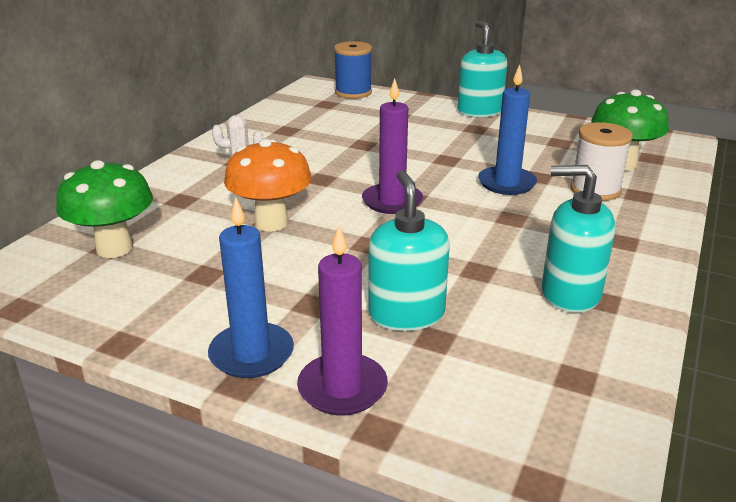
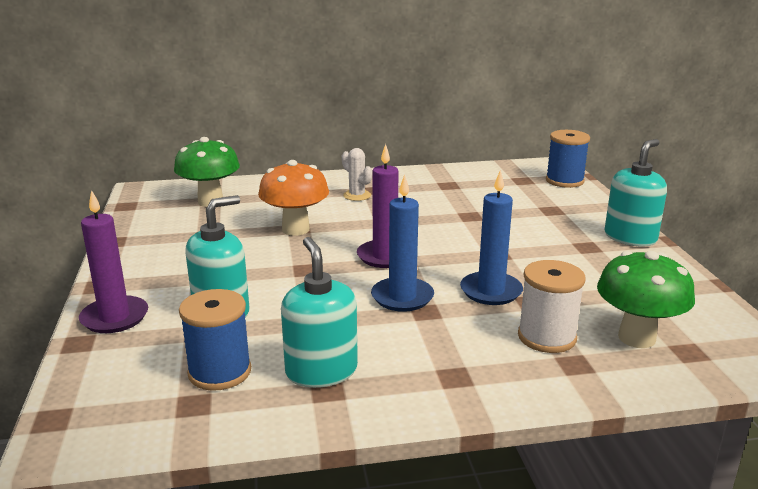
camera: 55 degrees right, 5 degrees down
(251, 354) = (130, 278): blue candle -> blue candle (402, 297)
(528, 347) = (220, 372): none -> blue spool

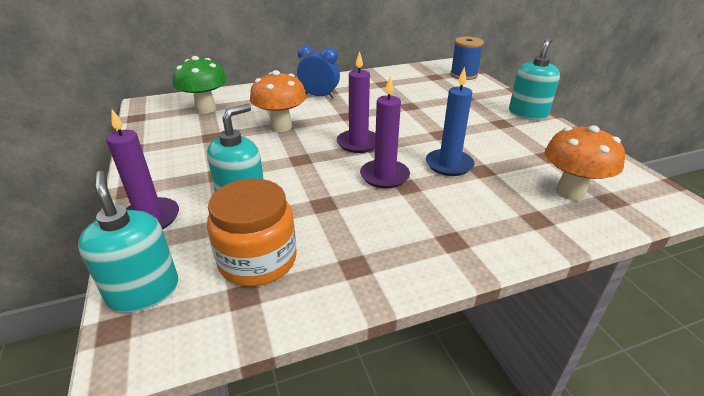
camera: 10 degrees left, 10 degrees up
(220, 372) = (258, 260): blue spool -> orange jar
(321, 371) = (344, 249): turquoise soap dispenser -> turquoise soap dispenser (144, 291)
(357, 195) = (319, 96): white cactus -> blue clock
(402, 297) = (384, 176): blue candle -> purple candle
(547, 337) = (506, 199): white spool -> none
(636, 338) = (570, 192): green mushroom -> orange mushroom

